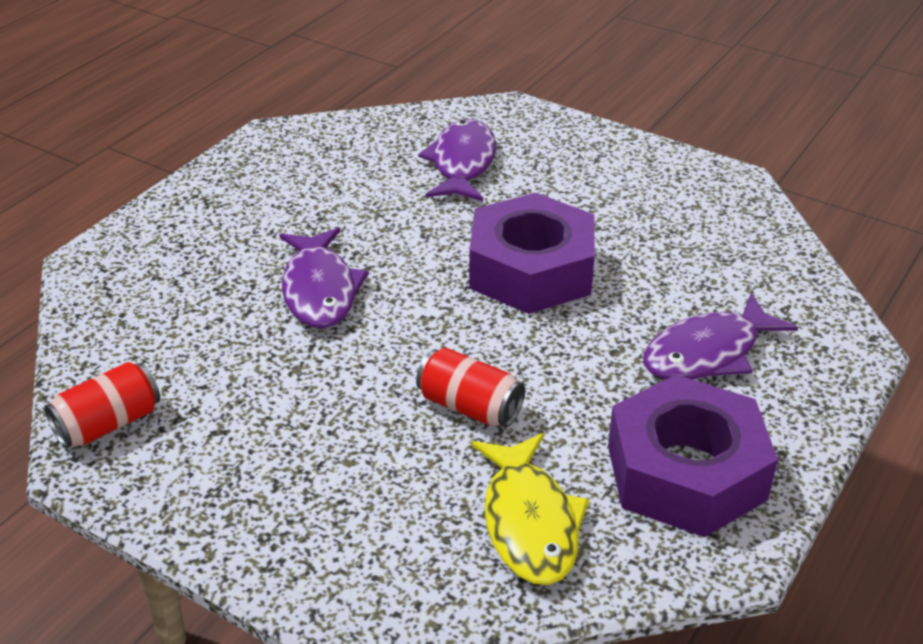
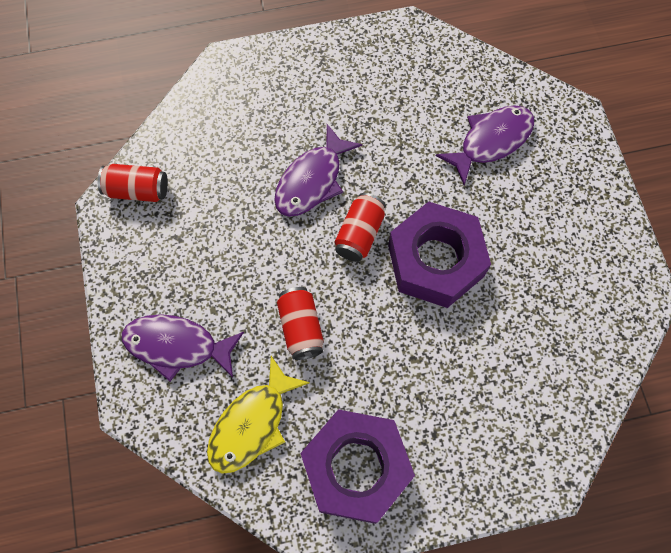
camera: 45 degrees right, 30 degrees up
(428, 298) = (359, 234): none -> red can
(707, 353) = (461, 406): purple fish -> purple fish (177, 346)

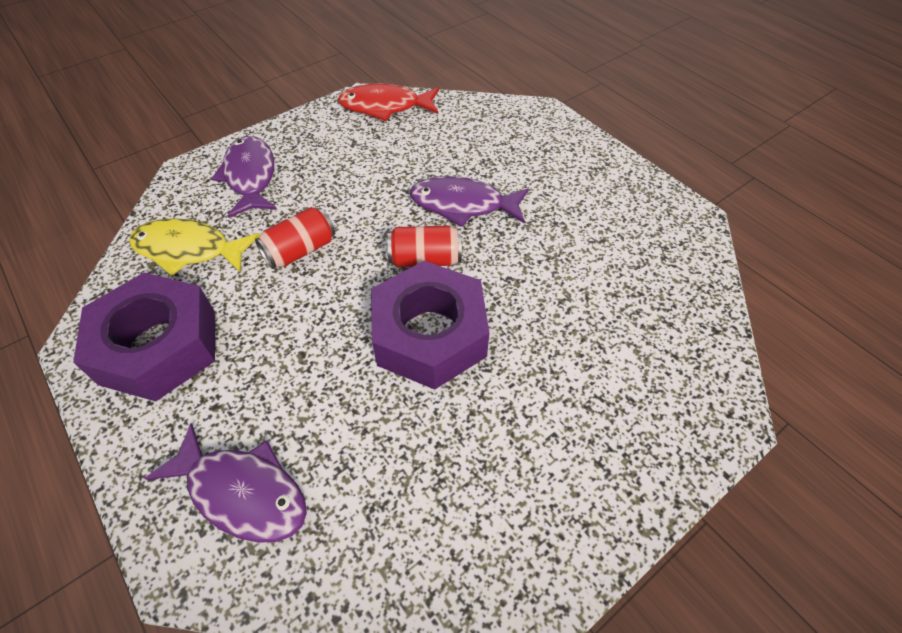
camera: 65 degrees right, 15 degrees down
(137, 190) = (385, 107): red can -> red fish
(491, 141) = (616, 336): purple fish -> purple fish (242, 492)

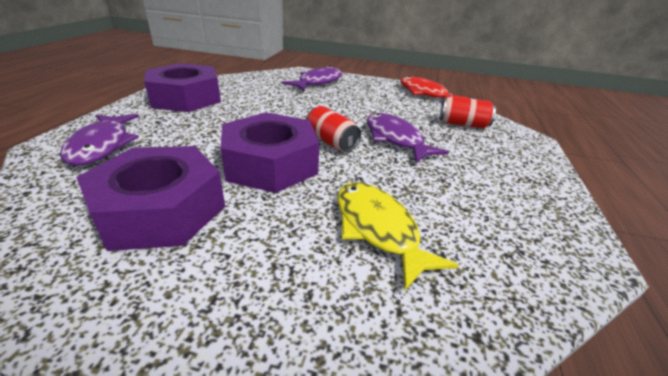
camera: 50 degrees right, 20 degrees down
(188, 250) = (252, 85): yellow fish -> yellow fish (378, 229)
(300, 250) = (287, 107): red can -> red can (463, 124)
(448, 465) = (161, 209): none -> purple nut

